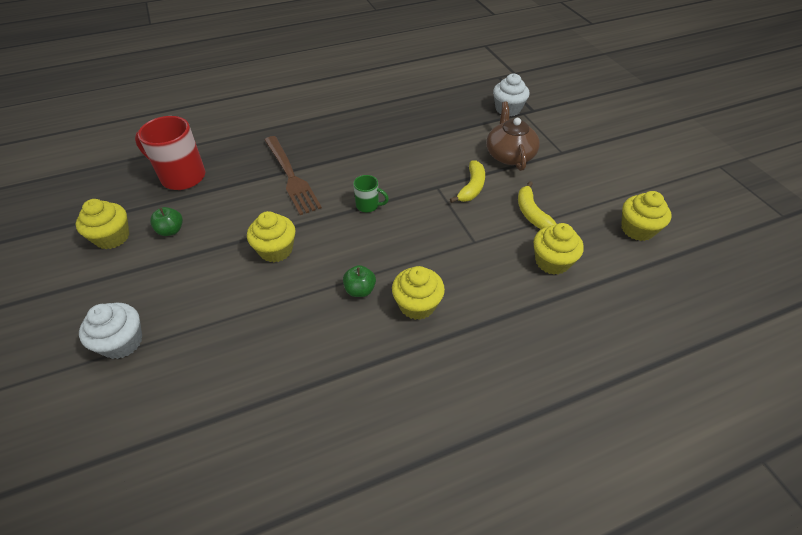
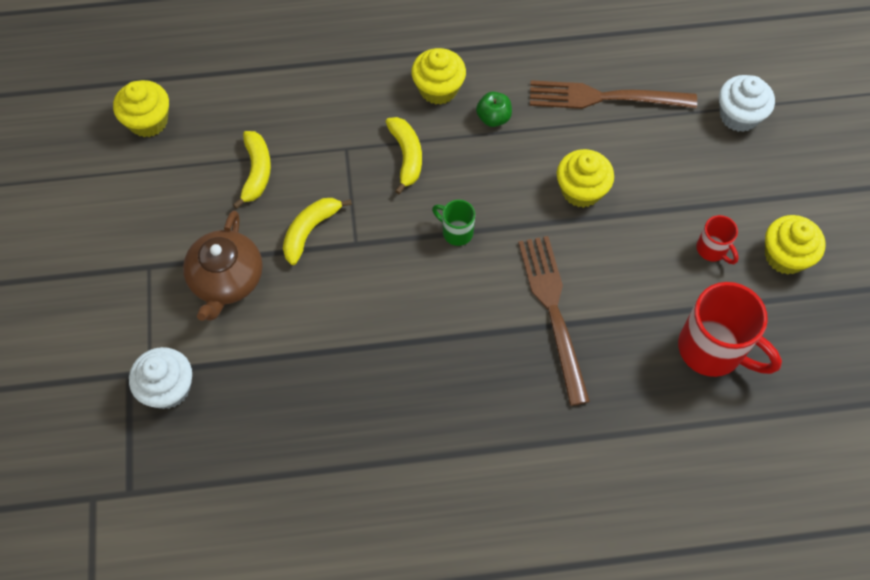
camera: 165 degrees left, 15 degrees up
(171, 230) = (712, 250): green apple -> red mug
(259, 331) = (603, 97): none -> brown fork
(424, 245) = (406, 156): none -> yellow banana
(552, 262) = (273, 104): yellow cupcake -> none

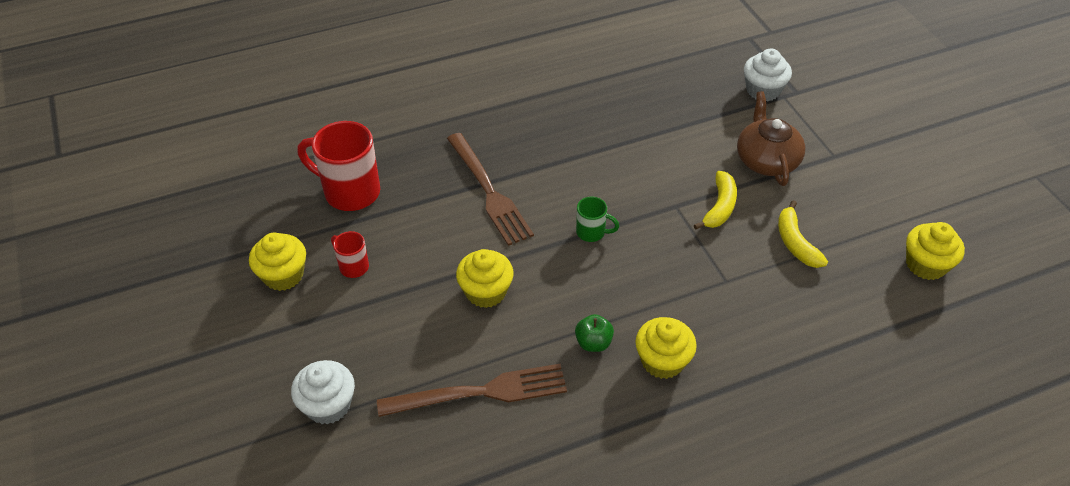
camera: 165 degrees right, 15 degrees down
(406, 156) = (665, 286): yellow banana -> none

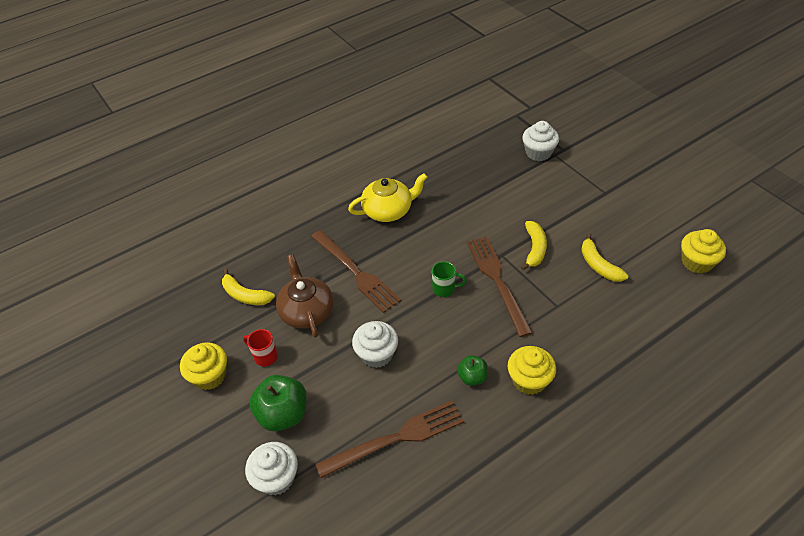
camera: 10 degrees left, 0 degrees up
(350, 192) = (245, 295): red mug -> yellow banana
(356, 336) = (283, 414): none -> green apple
(486, 292) = (376, 354): yellow cupcake -> white cupcake
(550, 125) = (388, 210): none -> yellow teapot
(660, 235) = (496, 280): none -> brown fork
(766, 160) = (557, 205): brown teapot -> brown teapot (306, 311)

